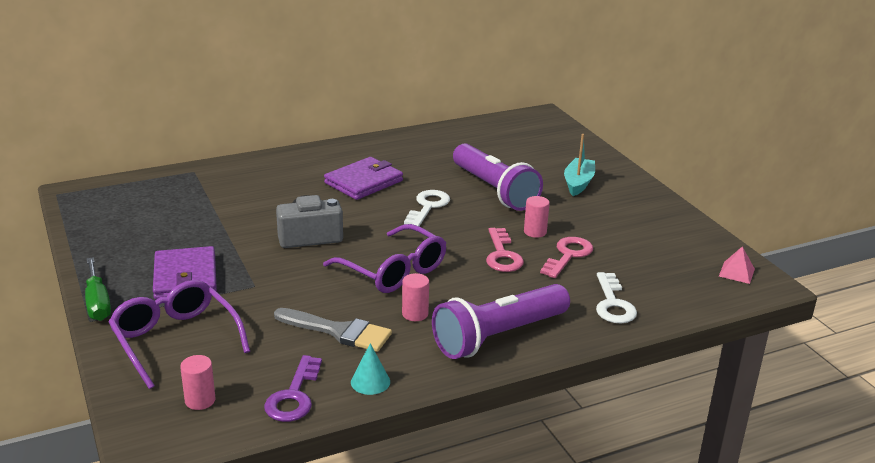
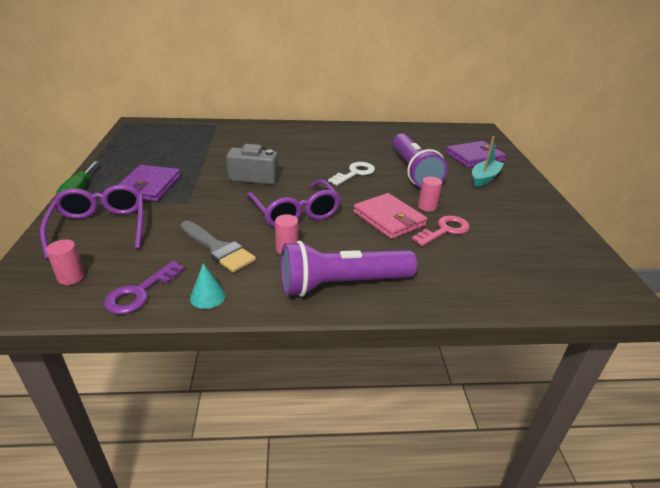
camera: 20 degrees right, 5 degrees up
(364, 182) = (321, 149): purple wallet -> purple wallet (474, 157)
(502, 255) = (389, 219): pink key -> pink wallet
(613, 304) = (463, 280): white key -> none
(736, 272) = (599, 279): pink pyramid -> none

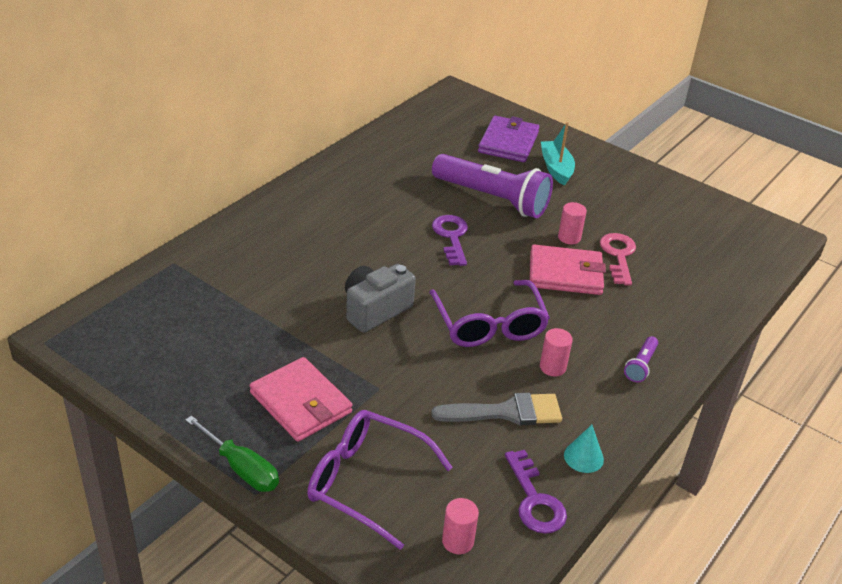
camera: 50 degrees left, 5 degrees up
(149, 186) = (301, 403): purple wallet -> pink wallet
(295, 212) = (489, 324): purple glasses -> purple glasses turned 60 degrees clockwise
(342, 284) = (640, 365): purple flashlight -> purple flashlight, size x0.42
(355, 173) = (451, 237): white key -> purple key

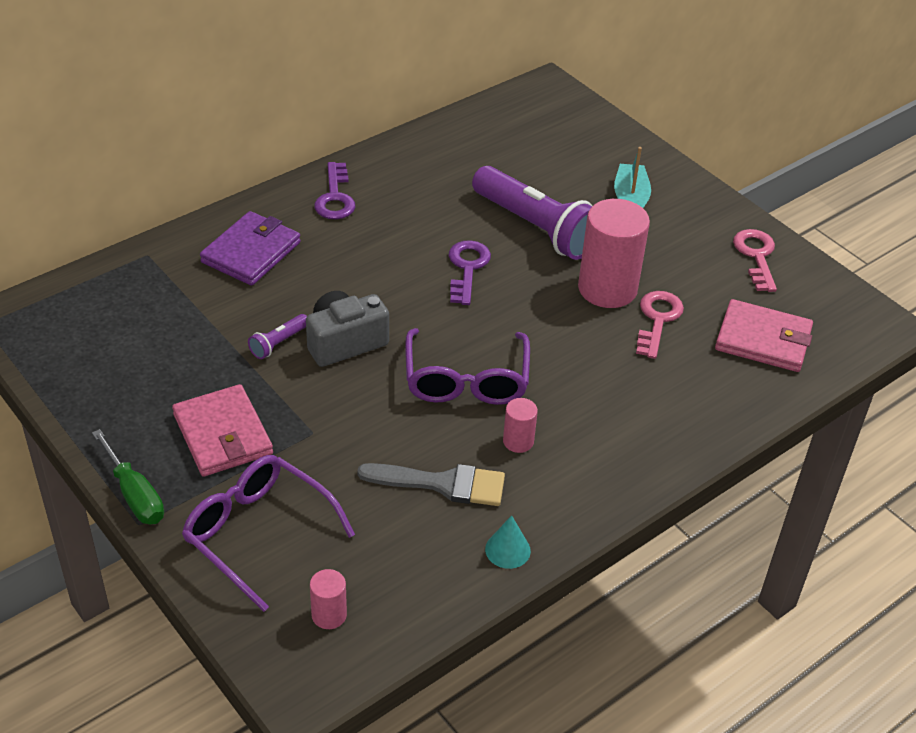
camera: 15 degrees right, 5 degrees up
(508, 142) = (586, 158): purple wallet -> purple wallet (251, 252)
(534, 500) = (431, 587): purple key -> purple key (335, 197)
(565, 274) = (583, 332): pink wallet -> pink wallet (763, 340)
(569, 237) = (607, 289): pink cylinder -> pink cylinder, size x2.15
(640, 365) = (623, 457): purple flashlight -> purple flashlight (278, 343)
(670, 198) = (756, 256): none -> pink key

